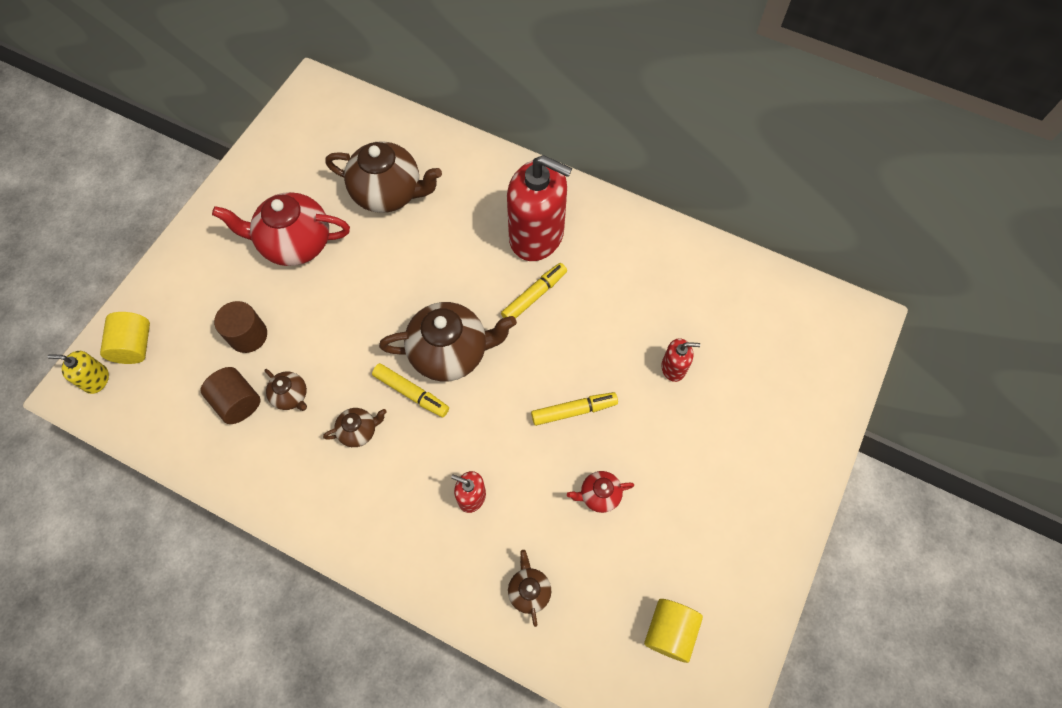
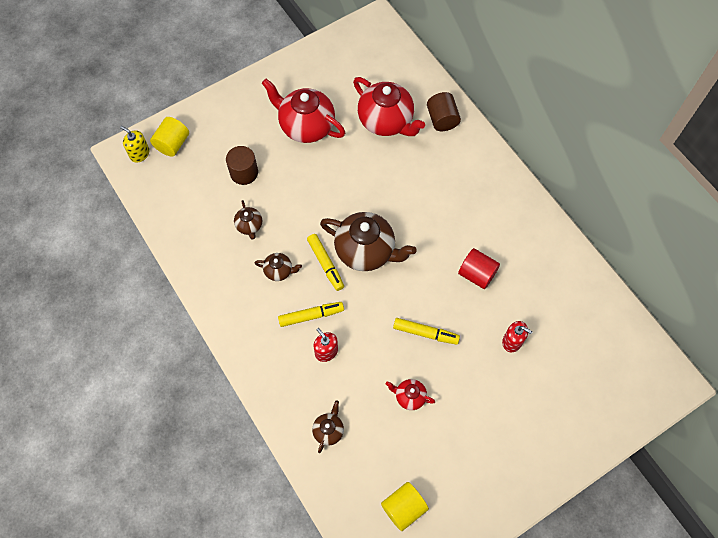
camera: 30 degrees right, 0 degrees up
(238, 402) = (215, 212): brown cylinder -> brown cylinder (442, 119)
(389, 193) = (386, 121): brown teapot -> red teapot
(534, 296) = (444, 242): yellow marker -> yellow marker (311, 316)
(536, 235) = (471, 201): red soap dispenser -> none
(591, 313) = (477, 274): none -> red cylinder

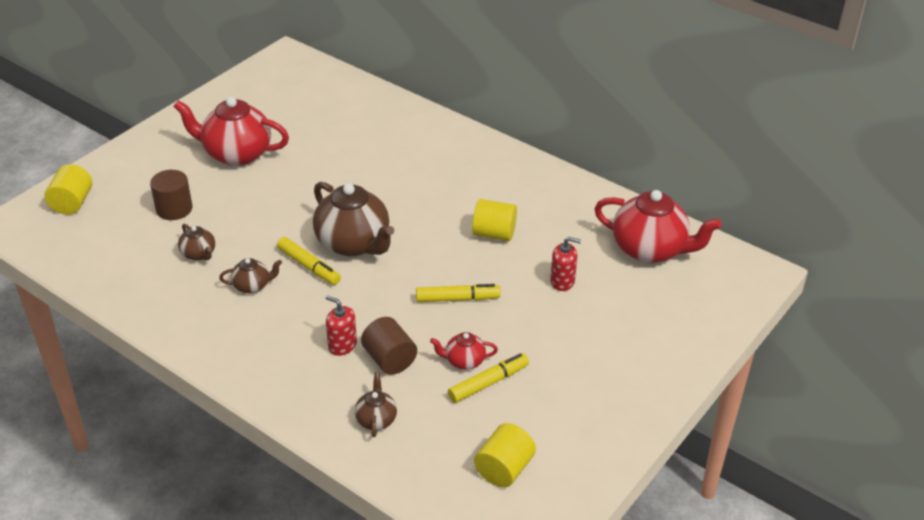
camera: 20 degrees left, 25 degrees down
(139, 154) = (31, 221): yellow soap dispenser -> none
(311, 316) = (309, 317): yellow marker -> yellow marker (488, 383)
(366, 251) = (354, 244): brown teapot -> brown teapot turned 45 degrees clockwise
(386, 121) = (331, 131): red teapot -> red teapot (650, 249)
(442, 119) = (395, 117): brown cylinder -> brown cylinder (389, 359)
(477, 274) = (494, 234): red cylinder -> yellow cylinder

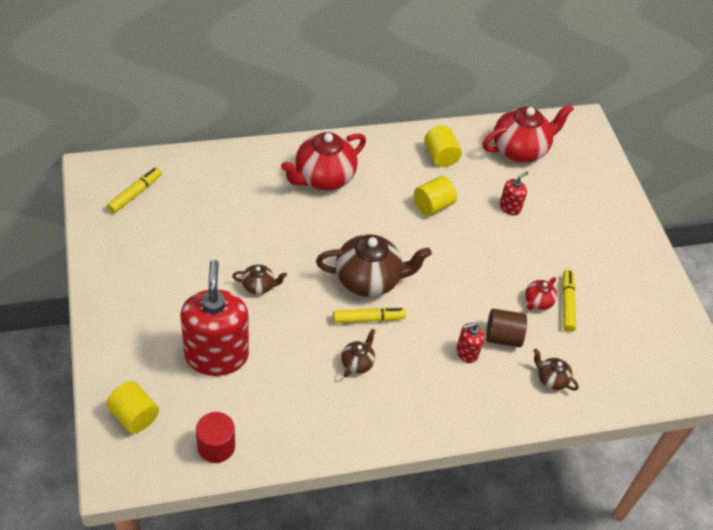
camera: 55 degrees left, 10 degrees up
(84, 257) = (216, 446): none -> red cylinder
(174, 209) = (216, 355): brown cylinder -> red soap dispenser
(199, 254) = (289, 372): brown teapot -> brown teapot (259, 286)
(236, 154) = (189, 278): red teapot -> red teapot (323, 178)
(457, 299) = (477, 266): yellow marker -> yellow marker (135, 194)
(504, 469) = (643, 346): yellow cylinder -> yellow cylinder (440, 156)

